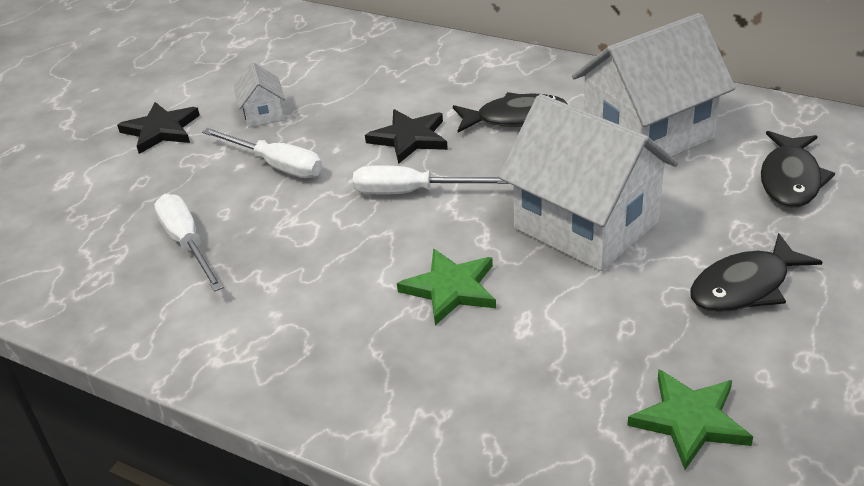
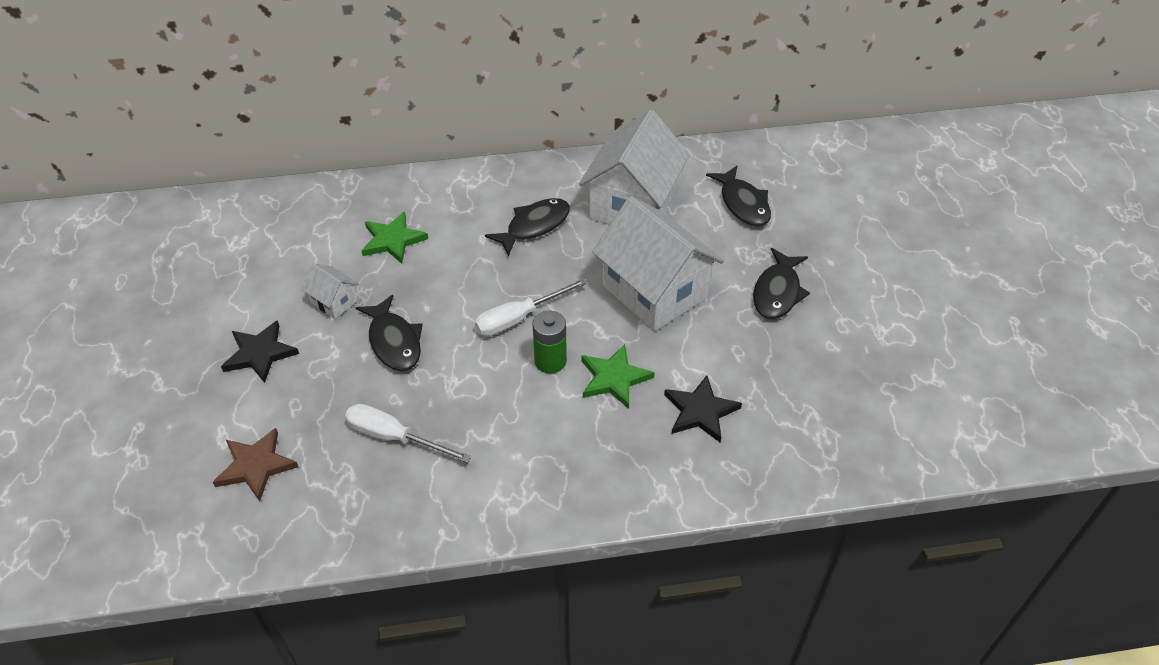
camera: 40 degrees left, 10 degrees up
(59, 214) = (256, 466): none -> brown star
(276, 165) = (394, 342): white screwdriver -> black fish
(401, 243) = (550, 361): none -> green battery
(409, 138) = (474, 275): black star -> black star (700, 411)
(586, 225) = (654, 291): white house -> white house turned 45 degrees clockwise
(689, 420) = (818, 393): green star -> green star (393, 240)

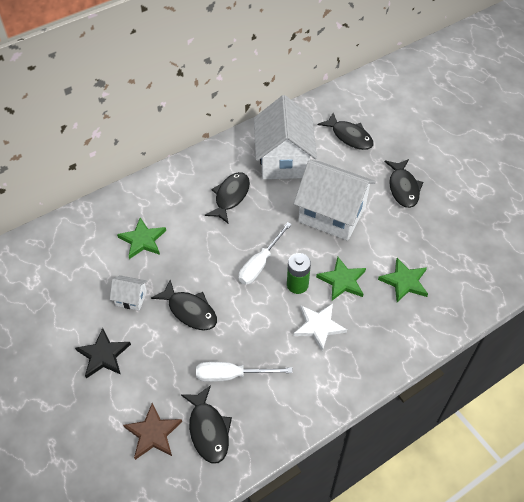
camera: 25 degrees left, 5 degrees up
(322, 490) = (208, 430): none -> black fish
(544, 422) = (318, 326): none -> white star
(700, 411) = (404, 281): black star -> green star

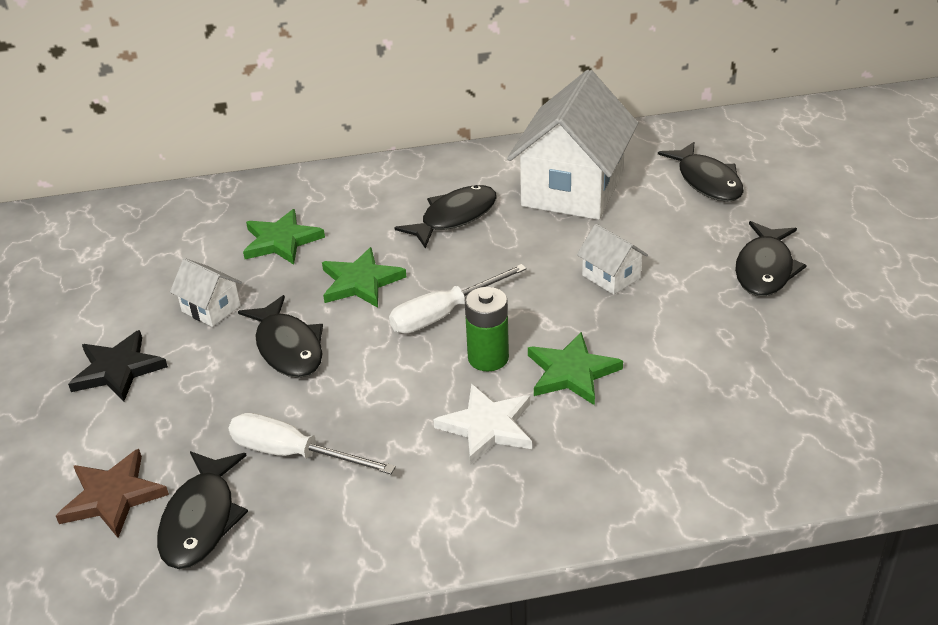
camera: 25 degrees right, 15 degrees down
(332, 214) = (611, 277): white house -> white house, size x0.44
(404, 281) = (688, 403): green star -> green star (360, 282)

